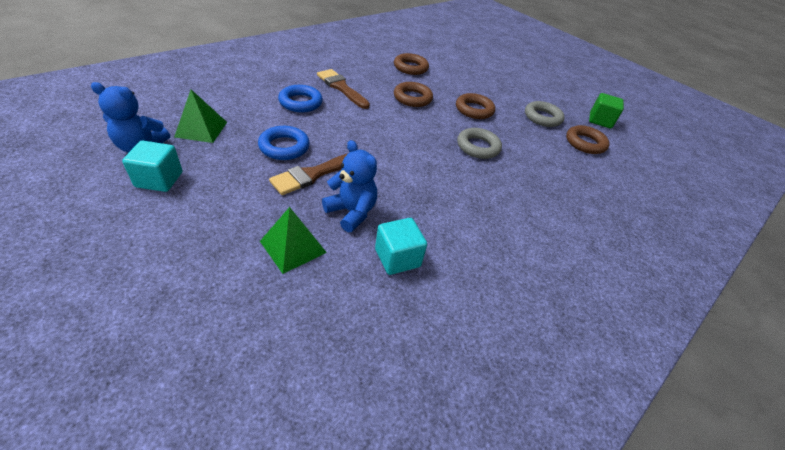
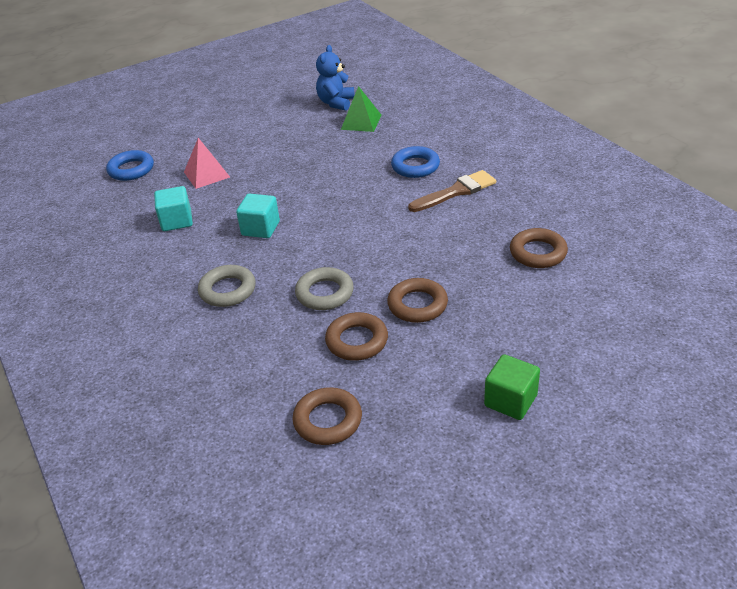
camera: 110 degrees right, 5 degrees down
(159, 179) = (293, 116): turquoise cube -> turquoise cube (260, 228)
(284, 147) = (332, 162): blue ring -> blue ring (131, 169)
(293, 247) = (206, 174): green pyramid -> pink pyramid
(313, 174) = (289, 179): brown brush -> none
(351, 212) = (235, 199): blue teddy bear -> none
(412, 98) = (441, 248): brown ring -> brown ring (357, 341)
(542, 117) = (403, 385): grey ring -> grey ring (228, 290)
(600, 121) = (399, 475): green cube -> green cube (510, 401)

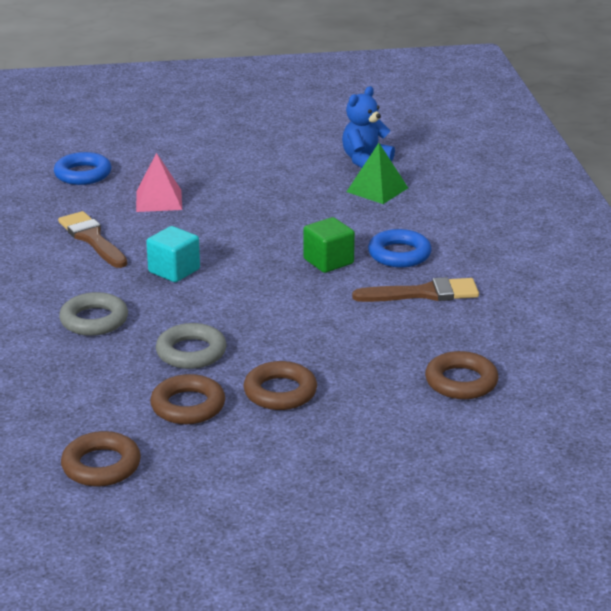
camera: 20 degrees right, 10 degrees down
(176, 221) = (92, 239): turquoise cube -> brown brush
(510, 401) = (301, 508): green cube -> green cube (328, 261)

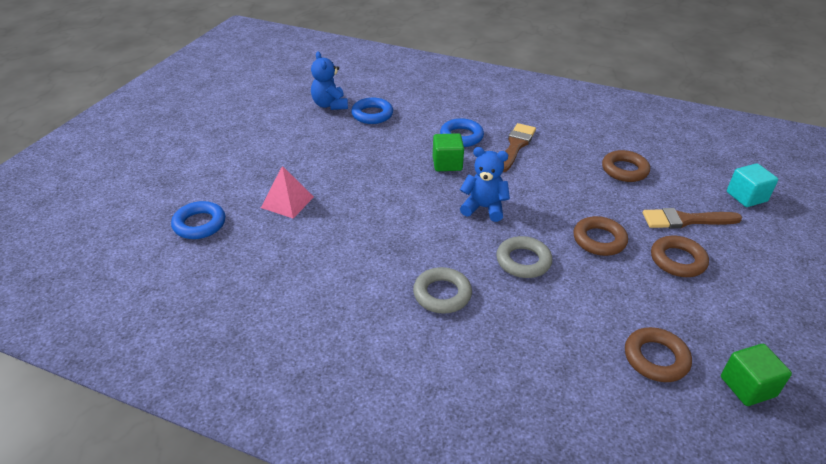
camera: 60 degrees left, 10 degrees up
(92, 239) = (313, 254): brown brush -> brown brush (685, 220)
(103, 533) = (747, 386): none -> green cube
(174, 271) = (401, 230): turquoise cube -> turquoise cube (746, 197)
(188, 406) = (595, 287): brown ring -> brown ring (677, 260)
(265, 306) = (484, 208): none -> blue teddy bear
(377, 189) = (372, 114): green pyramid -> blue ring

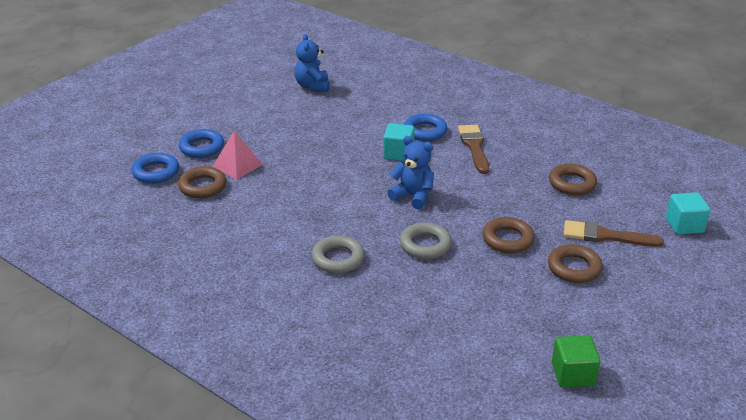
camera: 15 degrees right, 5 degrees down
(372, 114) = (348, 100): blue ring -> blue ring (202, 147)
(447, 164) = (398, 153): green cube -> turquoise cube
(515, 146) = (474, 147): brown brush -> brown brush turned 45 degrees counterclockwise
(656, 358) = (501, 339): brown ring -> brown ring (202, 186)

